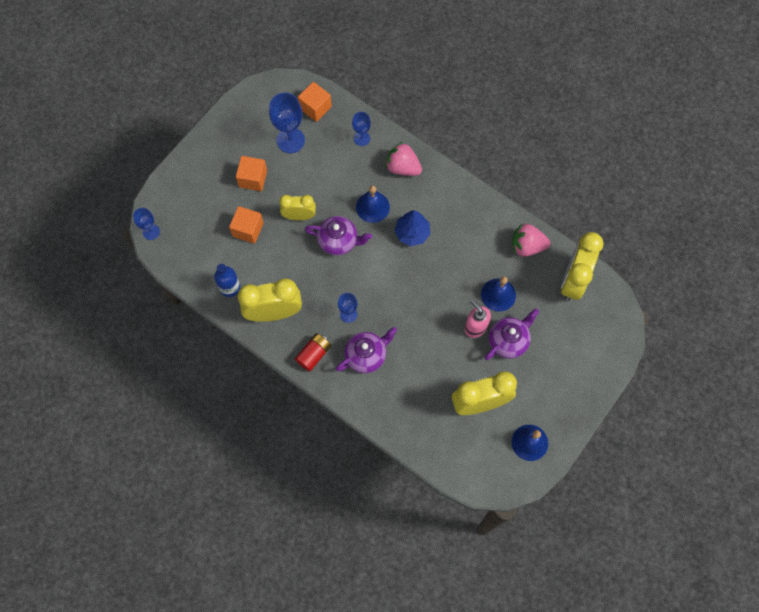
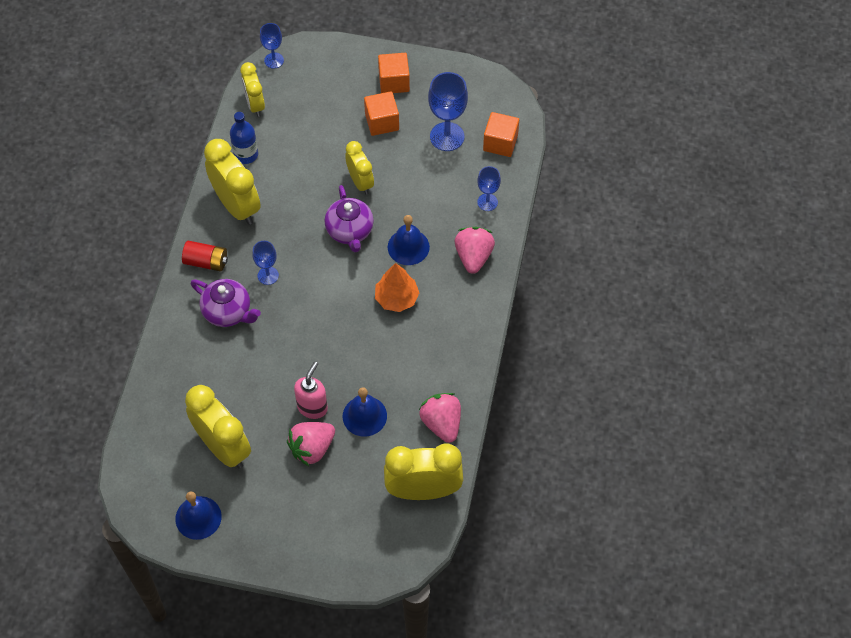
camera: 65 degrees right, 10 degrees down
(186, 262) = (255, 104): none -> yellow clock
(248, 229) = (320, 142): orange cube -> orange cube (394, 82)
(412, 233) = (396, 298): blue tree -> orange tree
(508, 341) = (312, 448): purple teapot -> pink strawberry

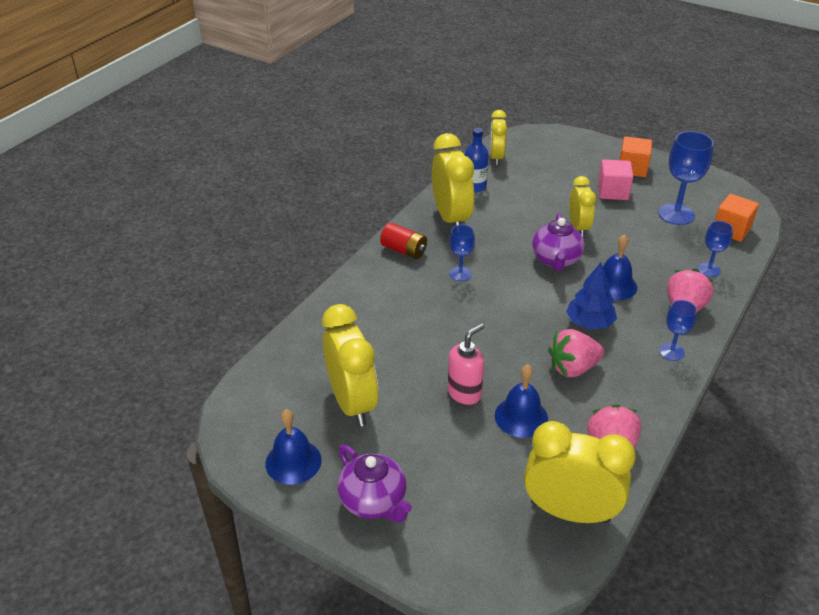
camera: 20 degrees right, 20 degrees down
(228, 312) = (408, 292): purple teapot -> purple teapot (373, 501)
(274, 60) = (524, 135): blue goblet -> blue goblet (671, 352)
(312, 448) = (450, 431): pink strawberry -> pink strawberry (573, 368)
(382, 122) = (613, 191): orange cube -> pink cube
(396, 298) = (589, 323): orange tree -> blue tree

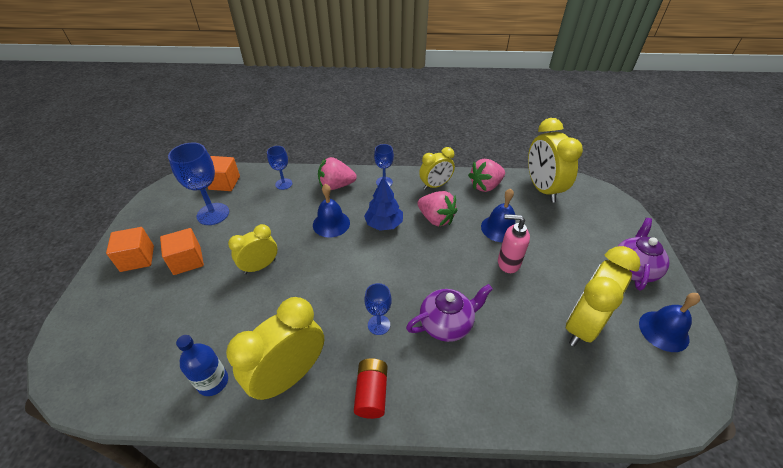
camera: 120 degrees left, 5 degrees up
(496, 157) = (134, 388): yellow clock -> yellow clock (435, 185)
(556, 260) = (317, 265): purple teapot -> purple teapot (446, 324)
(613, 191) = (187, 260): pink cube -> orange cube

